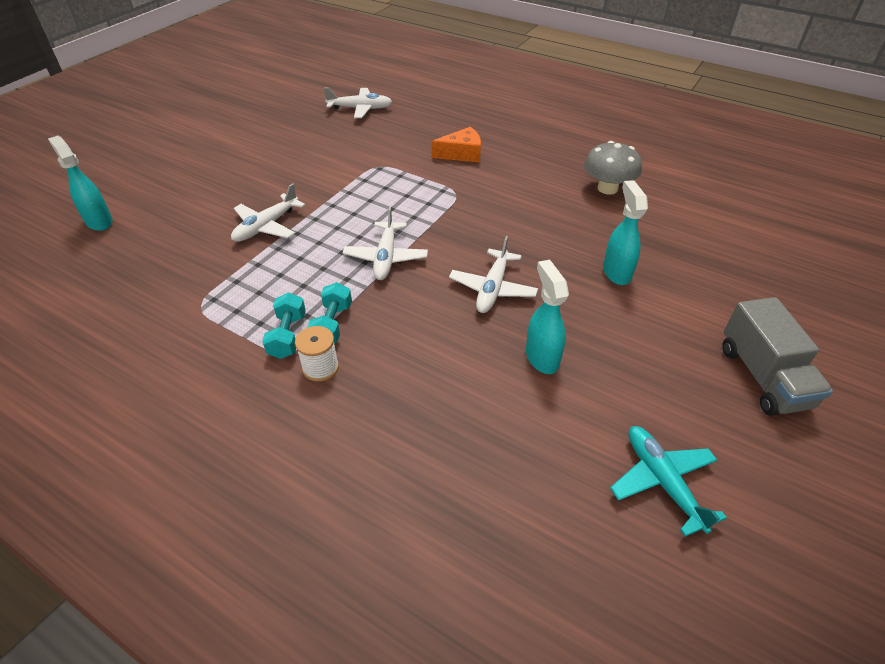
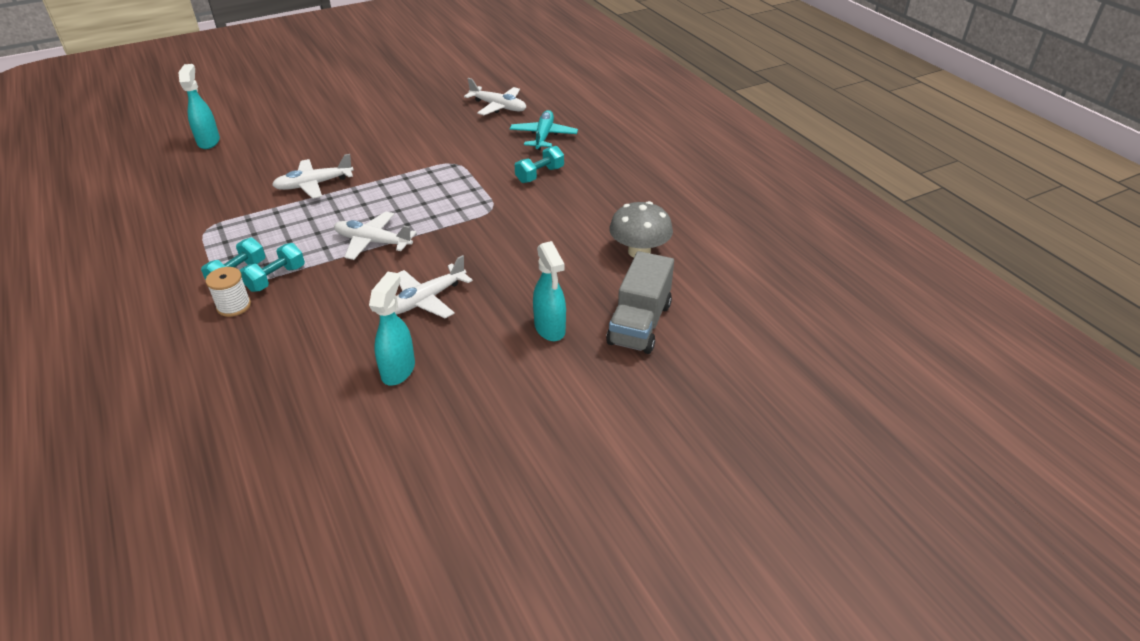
camera: 30 degrees right, 5 degrees down
(386, 257) = (373, 242): white plane -> white plane turned 75 degrees clockwise
(462, 154) = (539, 175): orange cheese -> turquoise dumbbell
(616, 272) = (550, 329): turquoise spray bottle -> turquoise spray bottle turned 135 degrees clockwise
(662, 481) = (374, 506): turquoise plane -> turquoise plane (543, 136)
(763, 377) = (569, 473): grey truck -> grey truck (639, 324)

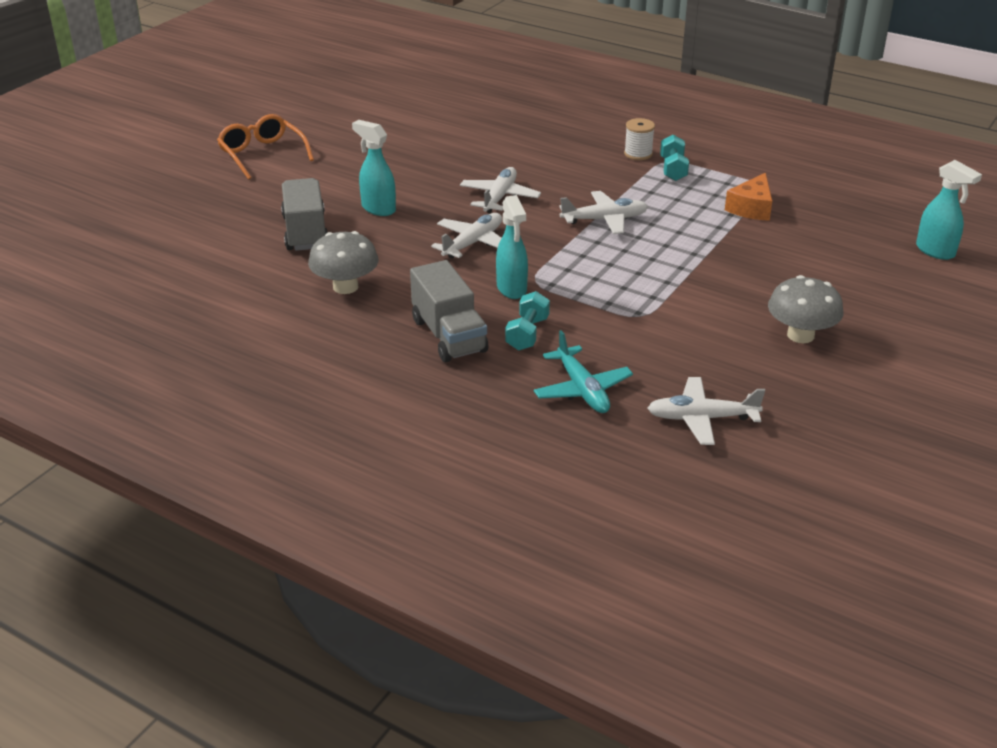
camera: 150 degrees right, 5 degrees down
(251, 212) = (751, 208): none -> orange cheese
(276, 278) = (638, 175): turquoise dumbbell -> none
(314, 184) = (744, 246): white plane -> white plane (473, 243)
(382, 125) = (800, 335): none -> grey mushroom
(398, 370) = (465, 158): turquoise spray bottle -> turquoise spray bottle (512, 289)
(592, 190) = (449, 336): none -> grey truck
(622, 483) = (262, 154): none -> orange glasses

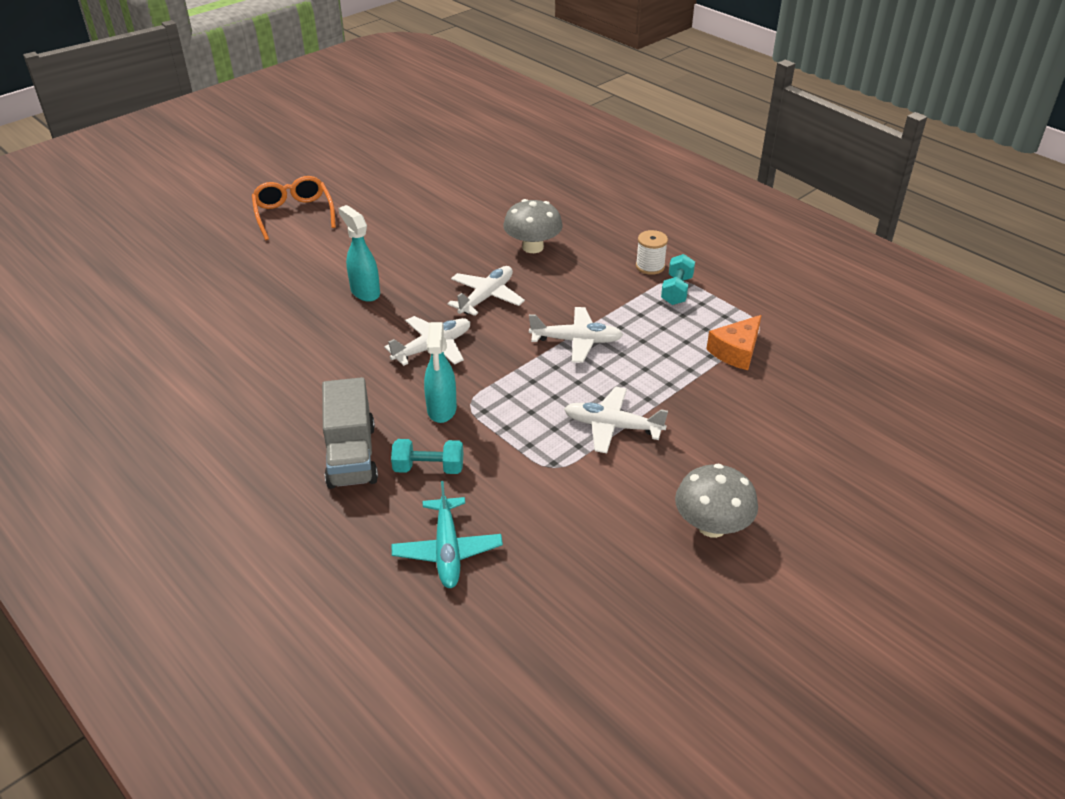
camera: 15 degrees right, 5 degrees up
(305, 232) = (284, 308): grey truck -> none
(345, 287) = (286, 378): grey mushroom -> grey mushroom (532, 247)
(527, 334) = (428, 468): turquoise dumbbell -> turquoise dumbbell turned 60 degrees clockwise
(701, 418) = (552, 615): white plane -> white plane (612, 426)
(935, 251) = (915, 442): turquoise spray bottle -> none

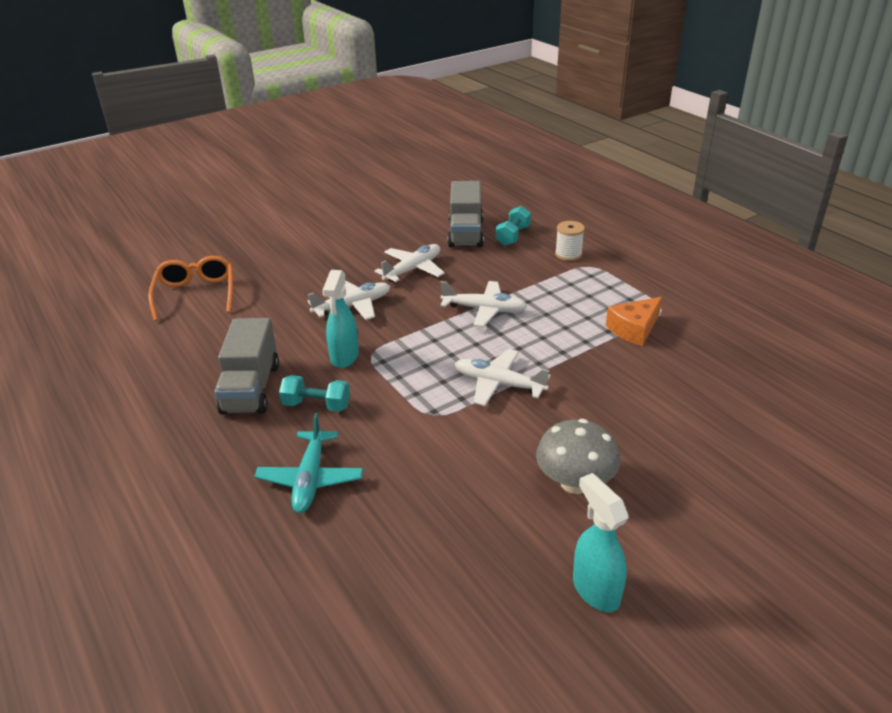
camera: 10 degrees right, 5 degrees down
(294, 214) = (269, 198): orange glasses -> orange glasses (196, 294)
(365, 292) = (308, 259): turquoise spray bottle -> turquoise spray bottle (595, 589)
(532, 247) = (465, 233): grey mushroom -> grey truck
(677, 290) = (588, 275): turquoise dumbbell -> turquoise dumbbell (513, 236)

